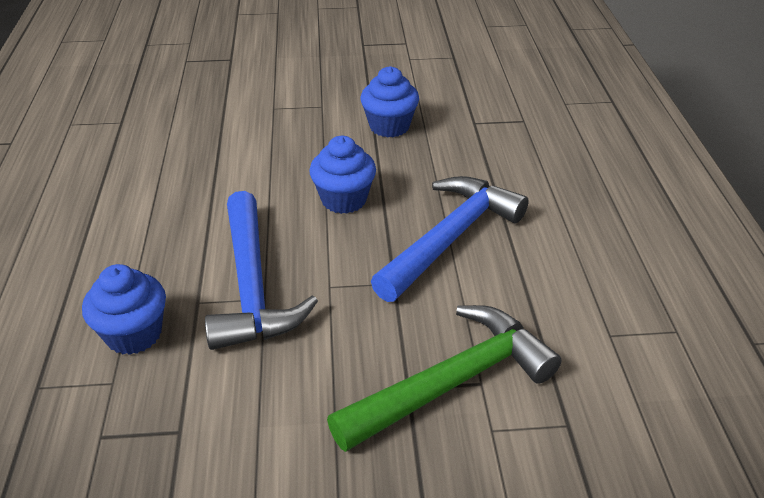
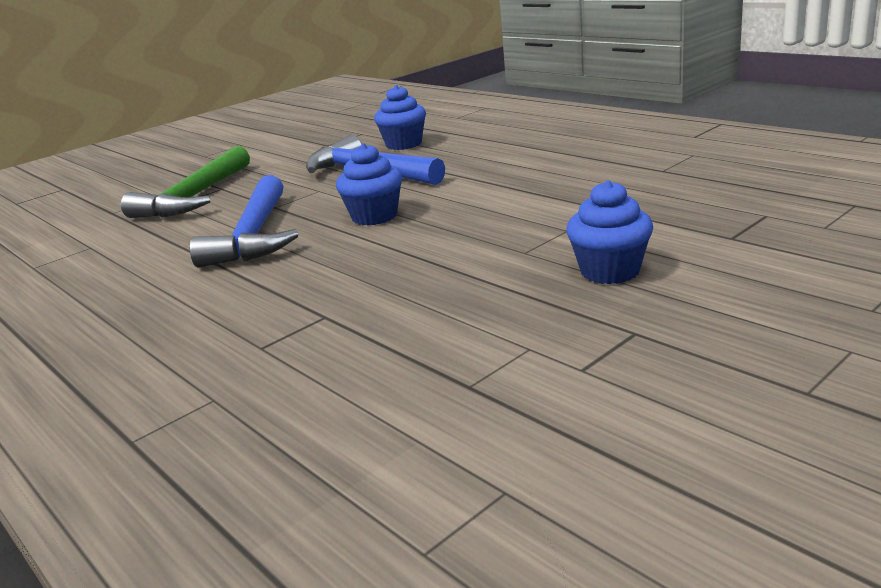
camera: 145 degrees right, 15 degrees down
(389, 126) = (418, 269): blue cupcake -> blue cupcake (610, 271)

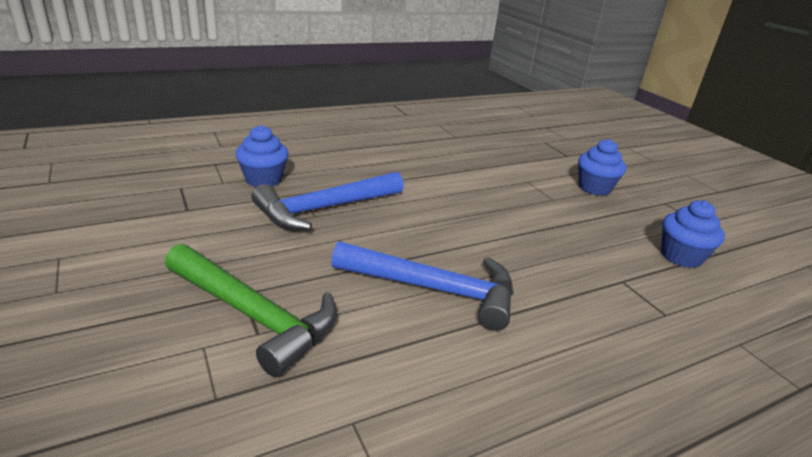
camera: 80 degrees left, 5 degrees up
(374, 216) = (444, 228): blue cupcake -> blue cupcake (681, 256)

